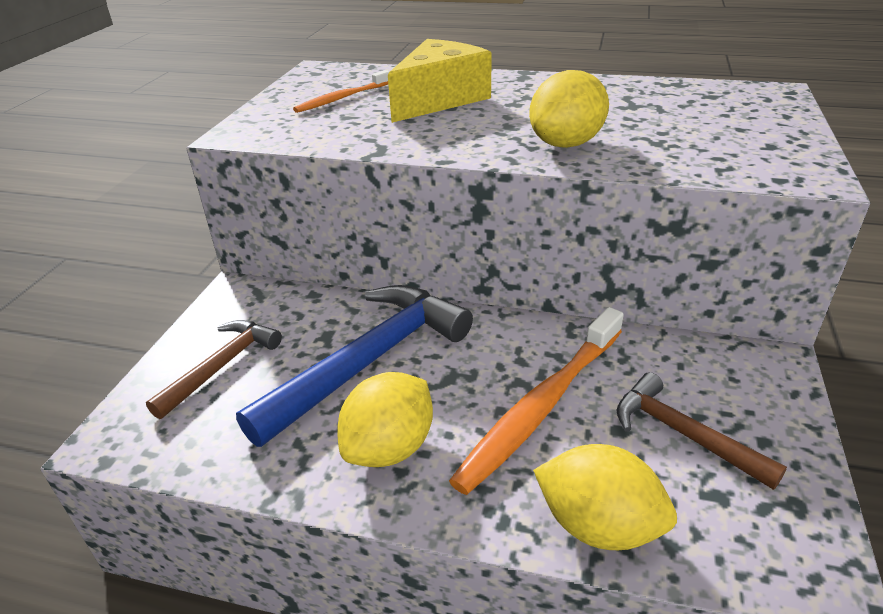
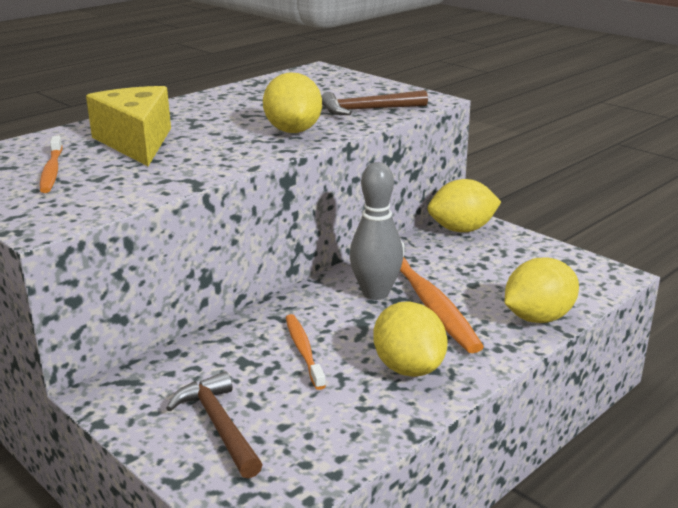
camera: 60 degrees left, 10 degrees down
(368, 361) = (303, 350): blue hammer -> orange toothbrush
(516, 362) = (375, 293): none -> grey bowling pin
(683, 434) = (495, 267): brown hammer -> brown hammer (368, 110)
(743, 368) = (462, 229): none -> yellow lemon

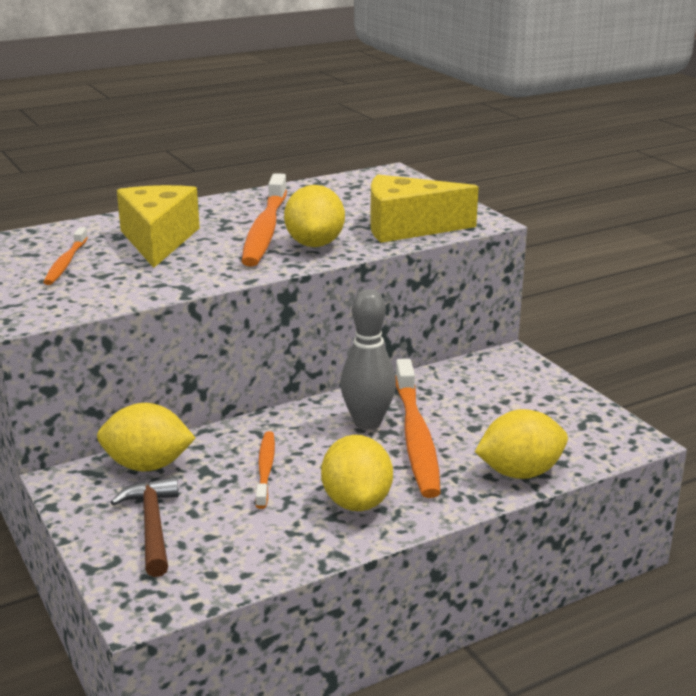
camera: 15 degrees right, 0 degrees up
(237, 124) = (265, 230): none -> orange toothbrush
(368, 110) = (407, 228): brown hammer -> yellow cheese
(462, 229) = (498, 367): yellow lemon -> yellow lemon (147, 465)

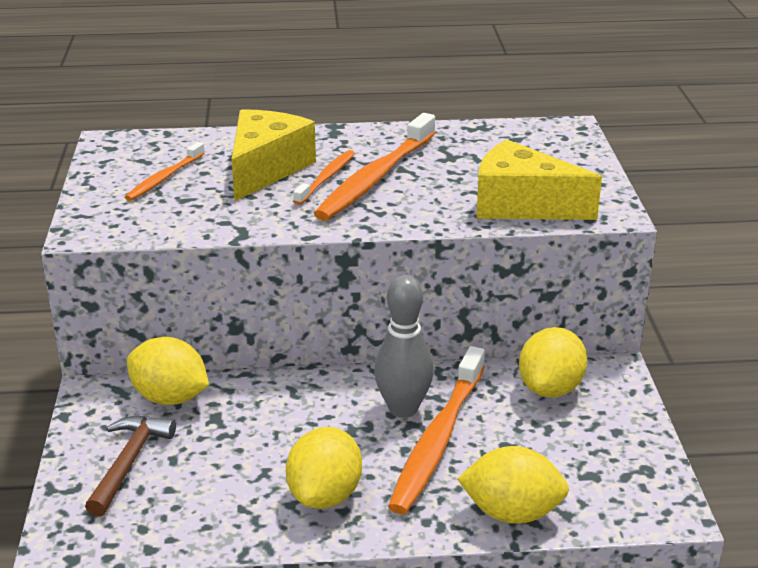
camera: 25 degrees right, 5 degrees up
(265, 469) = (269, 432): orange toothbrush -> orange toothbrush (326, 178)
(315, 244) = (408, 206): yellow lemon -> yellow lemon (550, 388)

